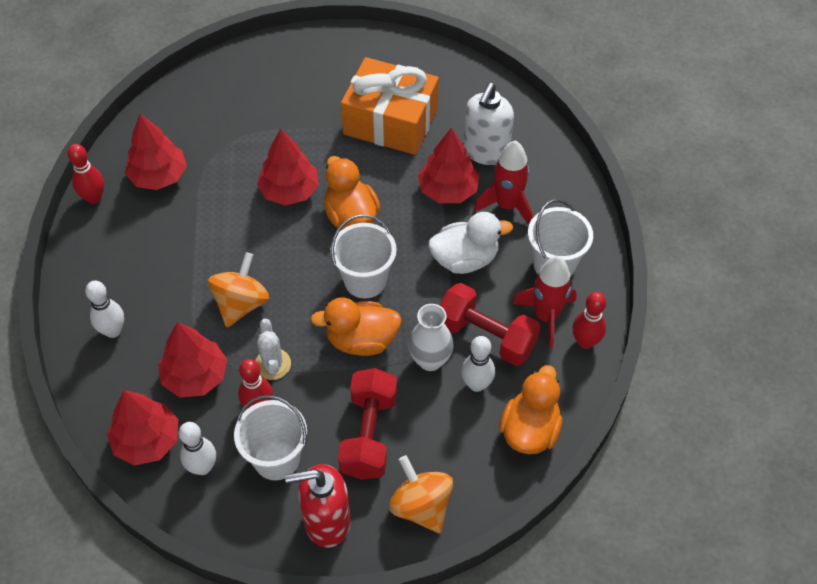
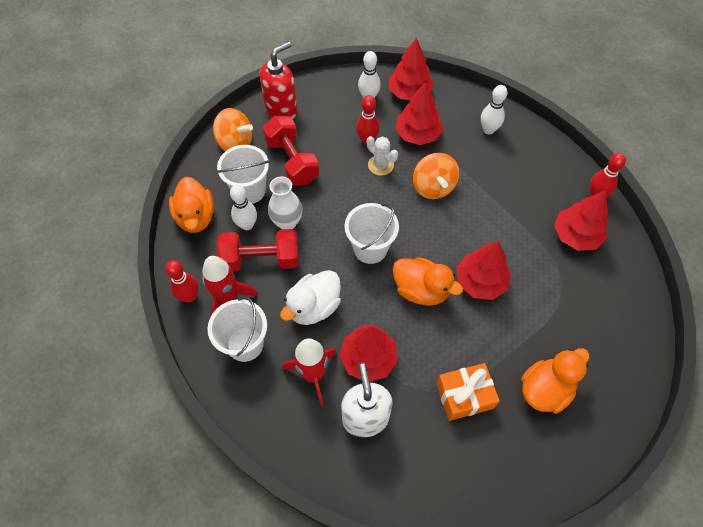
camera: 145 degrees right, 5 degrees up
(276, 458) = (333, 122): white bucket -> white bucket (249, 190)
(361, 340) = (340, 209): orange duck -> orange duck (545, 389)
(390, 121) = (464, 396): orange gift -> orange gift, size x0.61

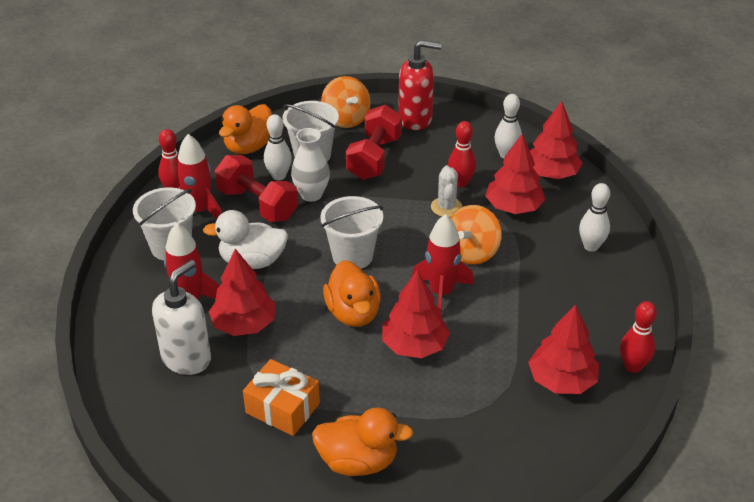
camera: 45 degrees right, 20 degrees down
(451, 231) = (441, 293): none -> red rocket

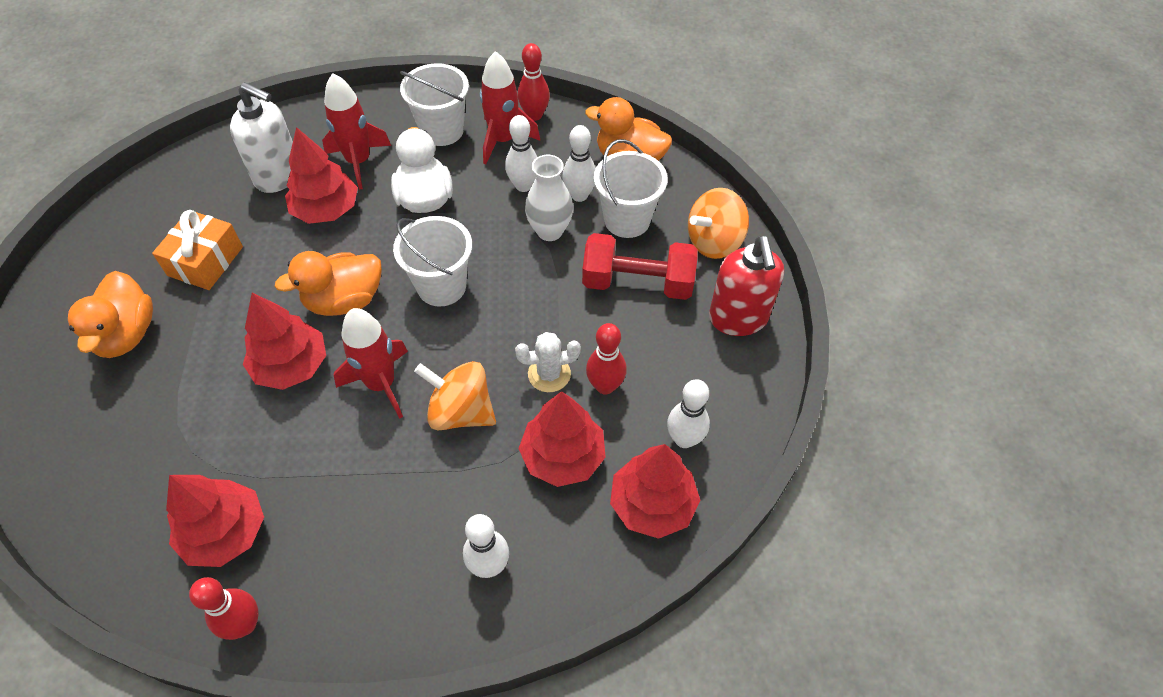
camera: 80 degrees right, 15 degrees up
(257, 204) = (523, 185): red dumbbell -> white bowling pin

